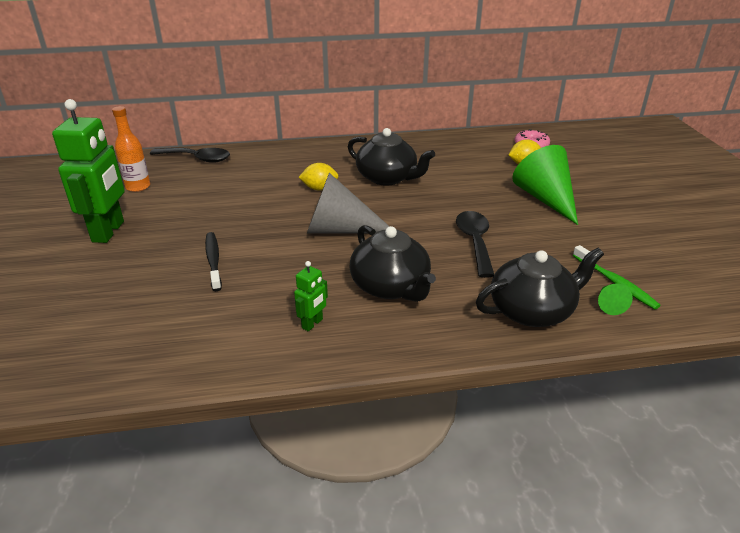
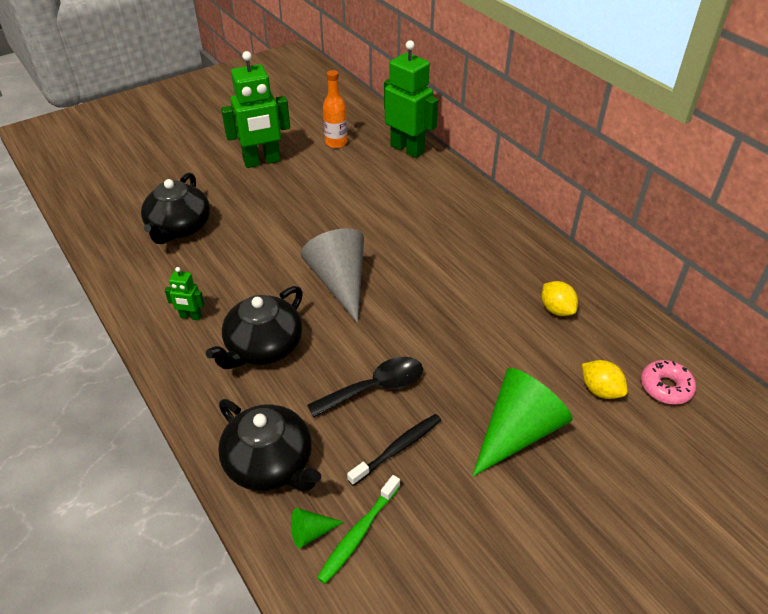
camera: 65 degrees right, 10 degrees up
(197, 159) = (407, 149): black spoon -> green robot
(213, 260) = (250, 229): black toothbrush -> black toothbrush (398, 448)
(319, 188) = (407, 242): yellow lemon -> yellow lemon (556, 310)
(387, 178) = (466, 281): black teapot -> black teapot (179, 228)

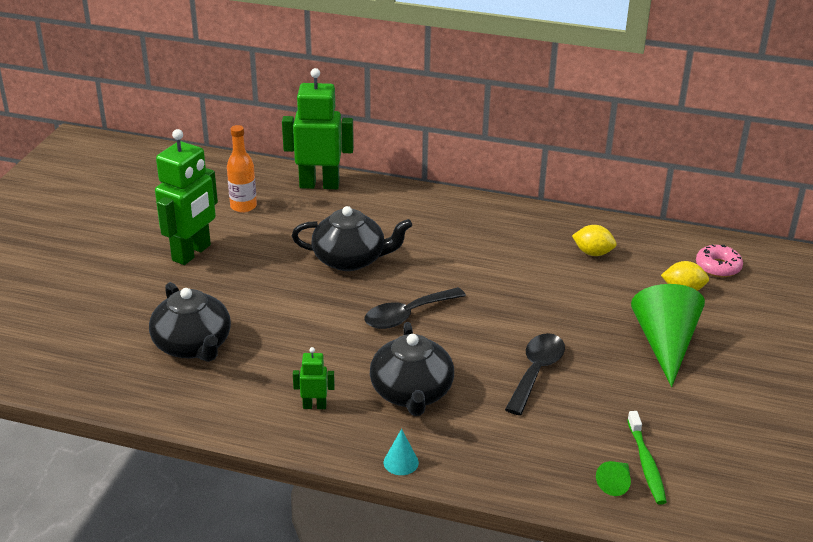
camera: 40 degrees left, 10 degrees down
(186, 398) = (401, 462): none -> turquoise cone
(191, 317) = (314, 406): green robot -> green robot turned 150 degrees counterclockwise
(270, 463) = (529, 462): black teapot -> black teapot (350, 259)
(340, 282) = (407, 315): grey cone -> black spoon
(398, 448) = (603, 399): black toothbrush -> none

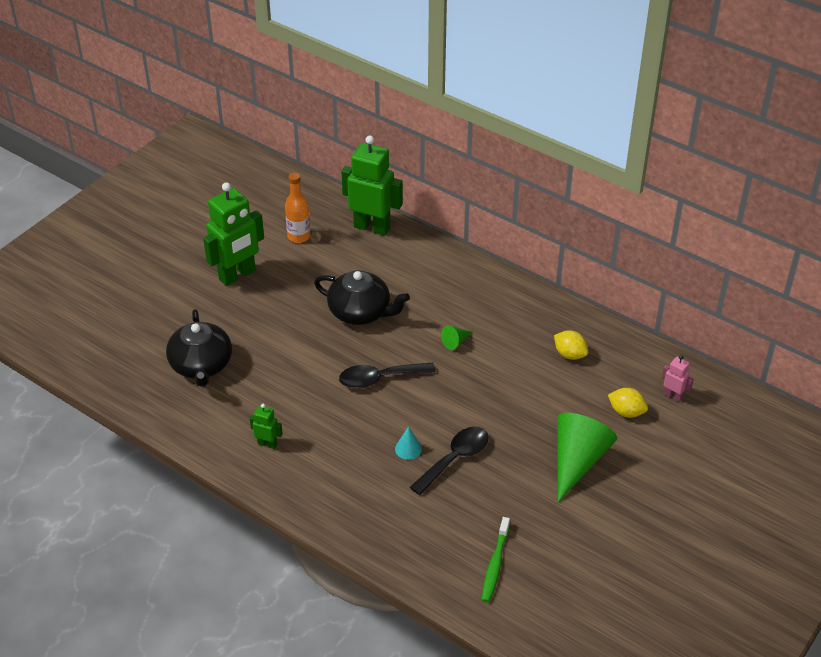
camera: 20 degrees right, 10 degrees up
(401, 462) = (308, 510): turquoise cone -> turquoise cone (408, 449)
(411, 393) = (346, 452): black teapot -> none
(615, 483) = (461, 574): green cone -> green cone (455, 342)
(718, 267) = (673, 396): pink donut -> pink robot

